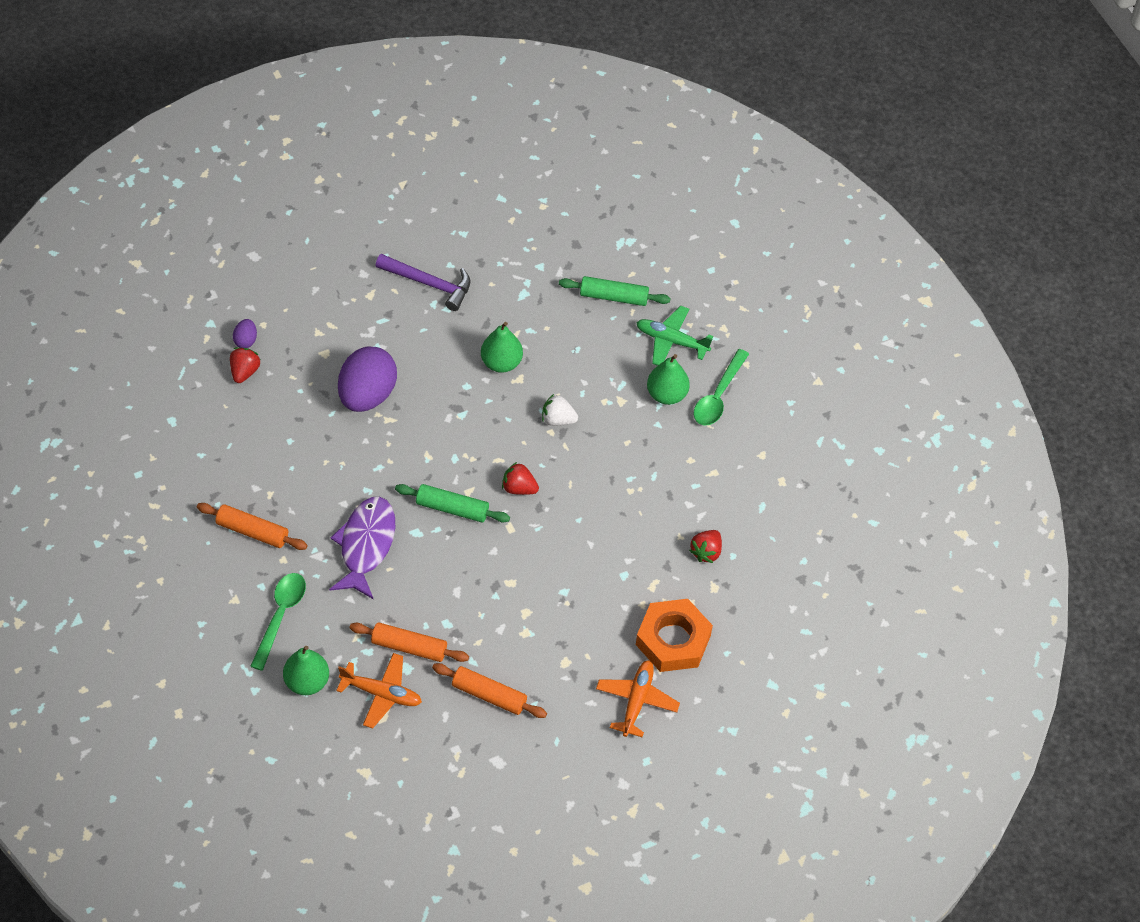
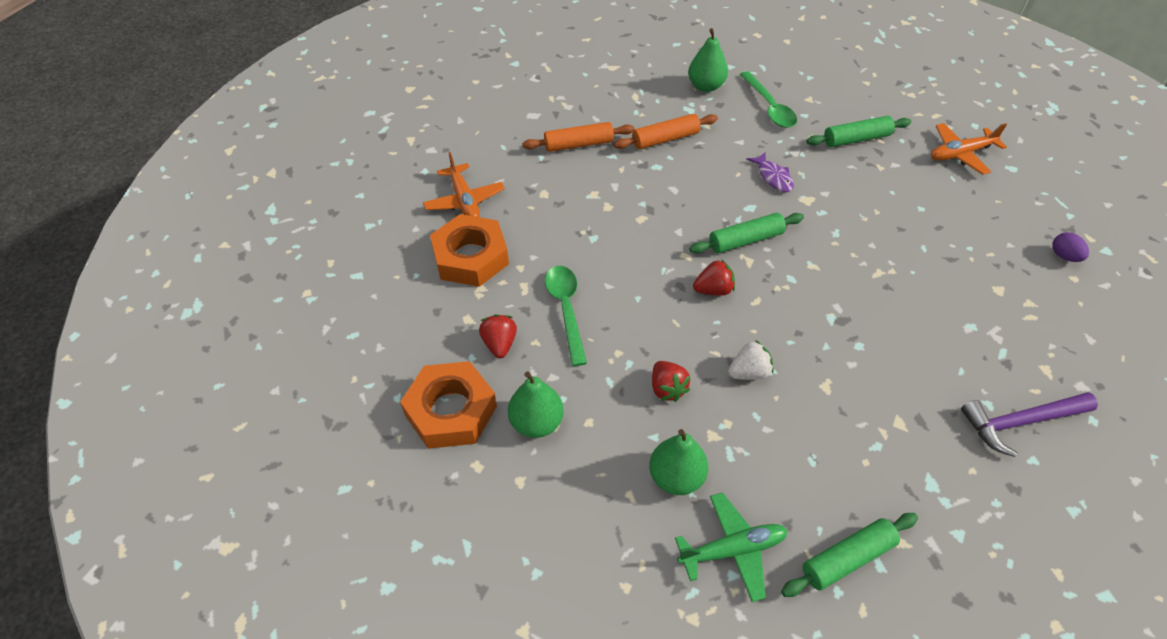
camera: 145 degrees right, 5 degrees down
(244, 371) = (1026, 233): red strawberry -> red strawberry (667, 389)
(252, 531) = (856, 139): orange rolling pin -> green rolling pin
(365, 545) = (773, 177): purple fish -> purple fish, size x0.53
(367, 395) = (920, 280): purple egg -> none
(381, 694) = (651, 106): orange plane -> orange plane (960, 154)
(501, 362) = (859, 390): green pear -> green pear (536, 422)
(718, 396) = (622, 518): green spoon -> green spoon (566, 310)
(774, 527) = (451, 410): none -> orange nut

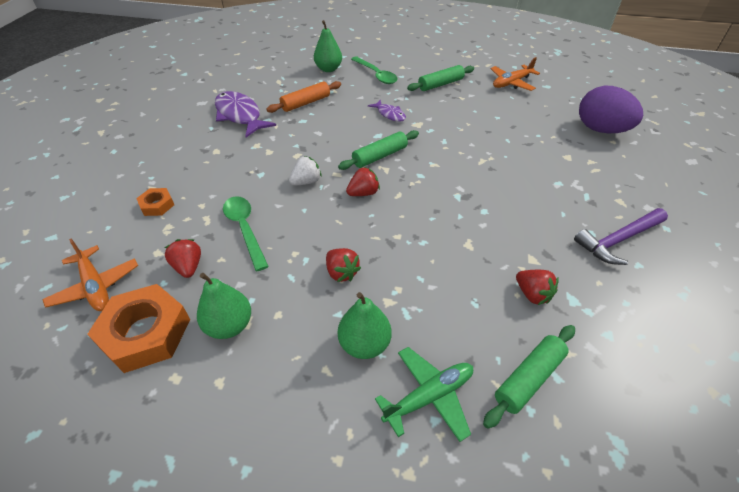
camera: 15 degrees left, 5 degrees down
(464, 201) = (149, 166): orange plane -> orange plane (95, 286)
(471, 257) = (157, 205): orange nut -> orange nut, size x0.50
(578, 144) = (240, 115): orange rolling pin -> purple fish
(749, 372) = (405, 246): white strawberry -> white strawberry (306, 182)
(884, 466) = (532, 294): none -> red strawberry
(1064, 256) = (600, 130): purple egg -> purple egg, size x2.32

